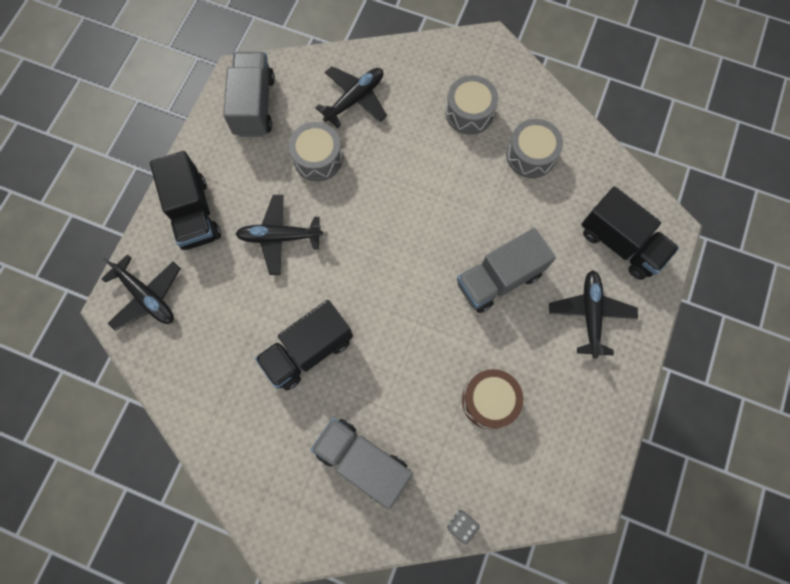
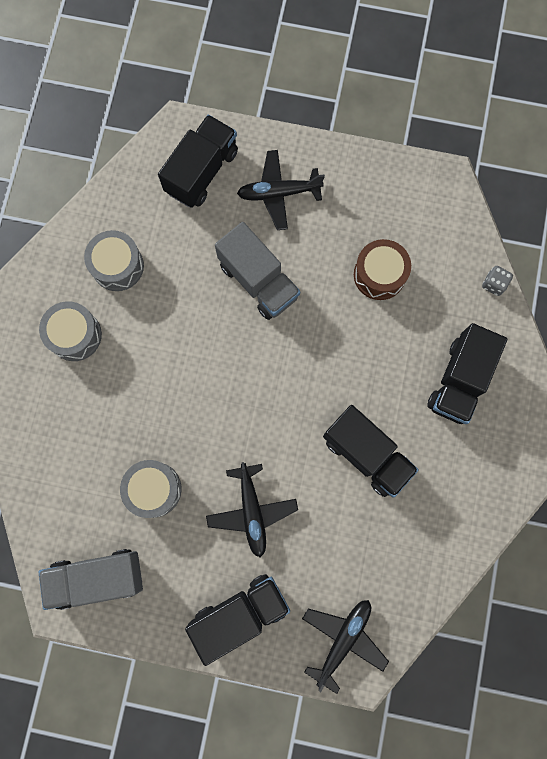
camera: 100 degrees left, 5 degrees up
(355, 99) = (74, 463): black plane -> none
(363, 461) = (459, 380): grey truck -> black truck

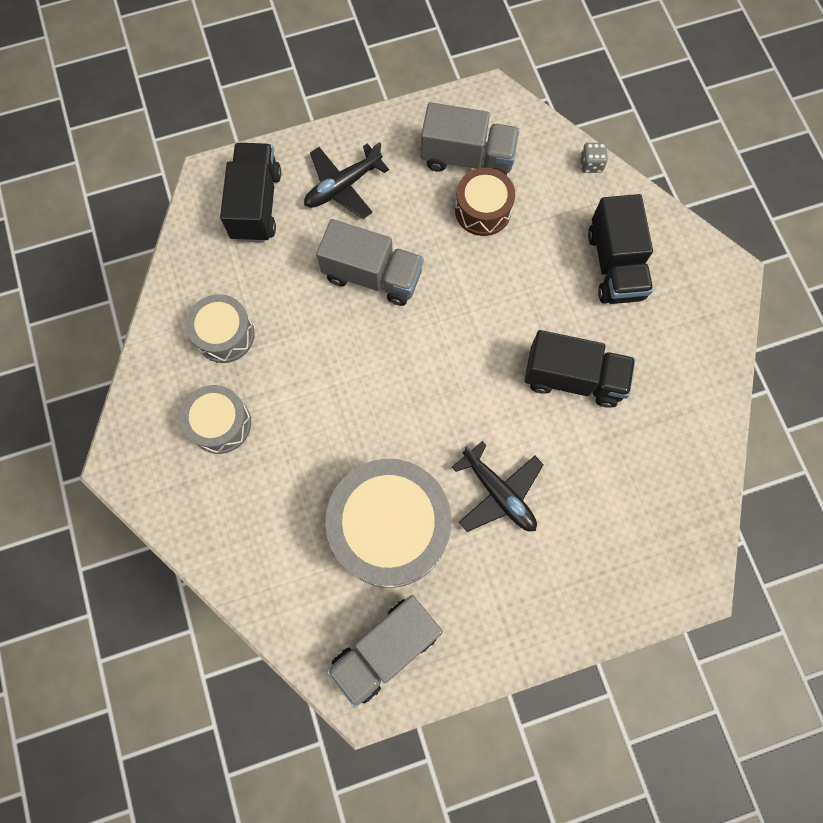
camera: 30 degrees left, 5 degrees down
(154, 489) = (390, 528): grey drum -> grey drum, size x1.83
(240, 613) = (548, 598): black truck -> none
(343, 639) = (660, 564): black plane -> none
(394, 223) = (467, 158): none -> grey truck

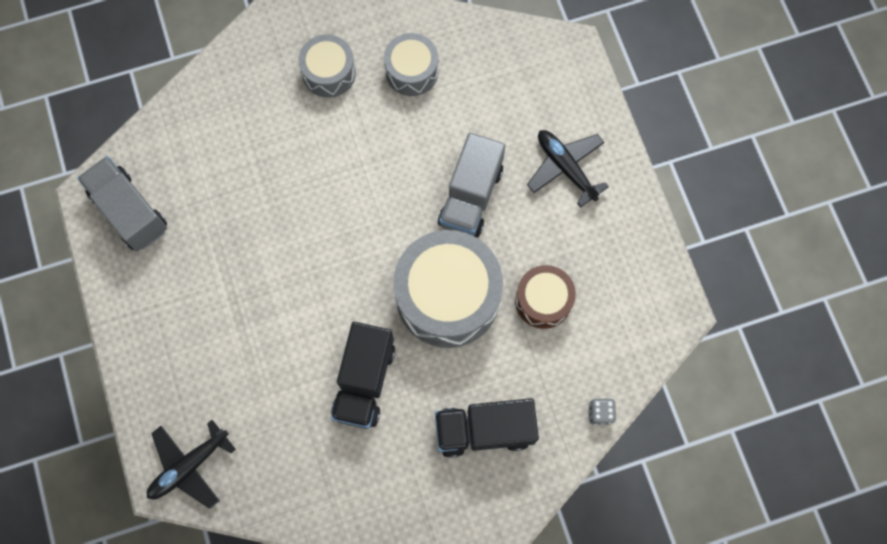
camera: 90 degrees right, 0 degrees up
(256, 205) = (543, 91): black truck -> none
(390, 528) = (230, 214): grey drum -> grey drum (447, 296)
(467, 158) = (602, 287): grey truck -> none
(498, 493) = (256, 308): black plane -> black plane (189, 466)

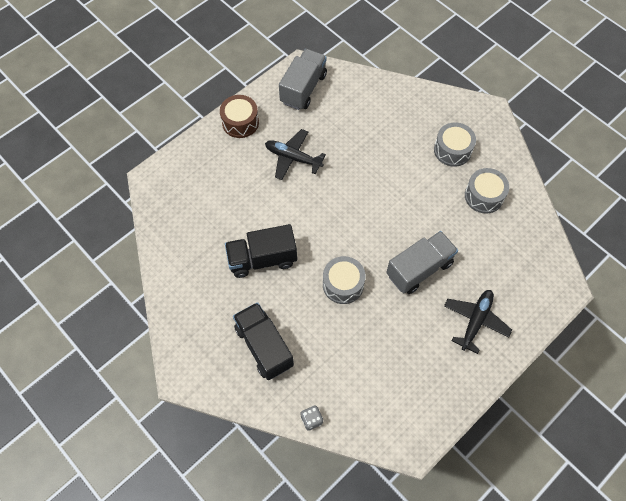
camera: 65 degrees right, 10 degrees down
(189, 466) = (166, 187): black plane -> black plane (293, 158)
(447, 296) = (343, 284): grey drum -> grey drum, size x0.55
(471, 196) = (419, 269): grey truck -> grey truck turned 150 degrees clockwise
(543, 300) = (372, 346): brown drum -> brown drum (240, 122)

